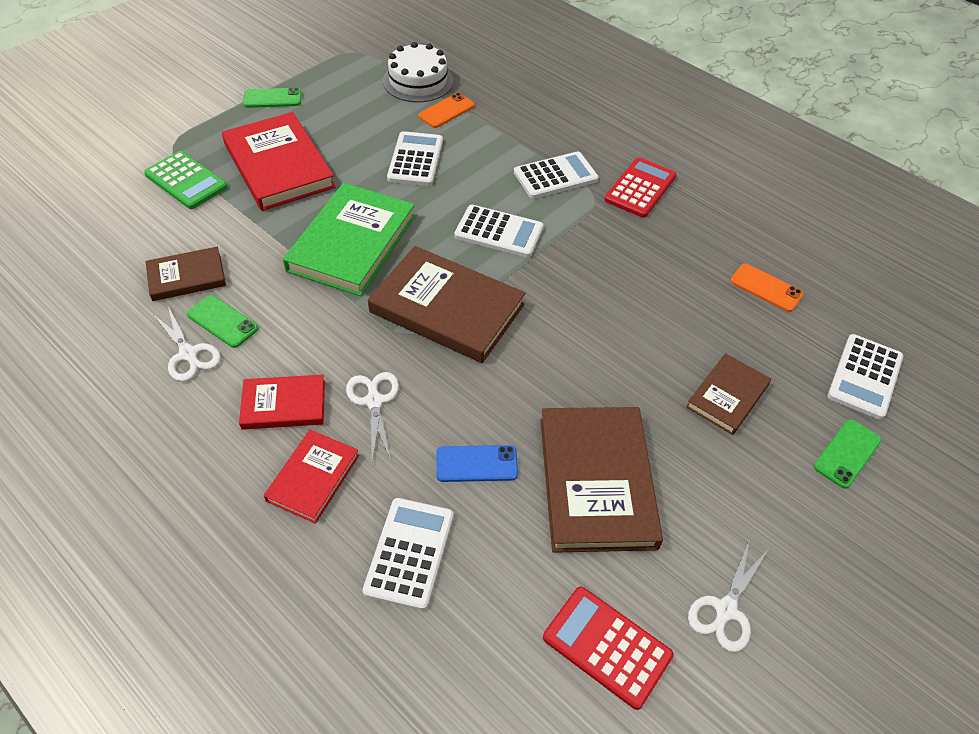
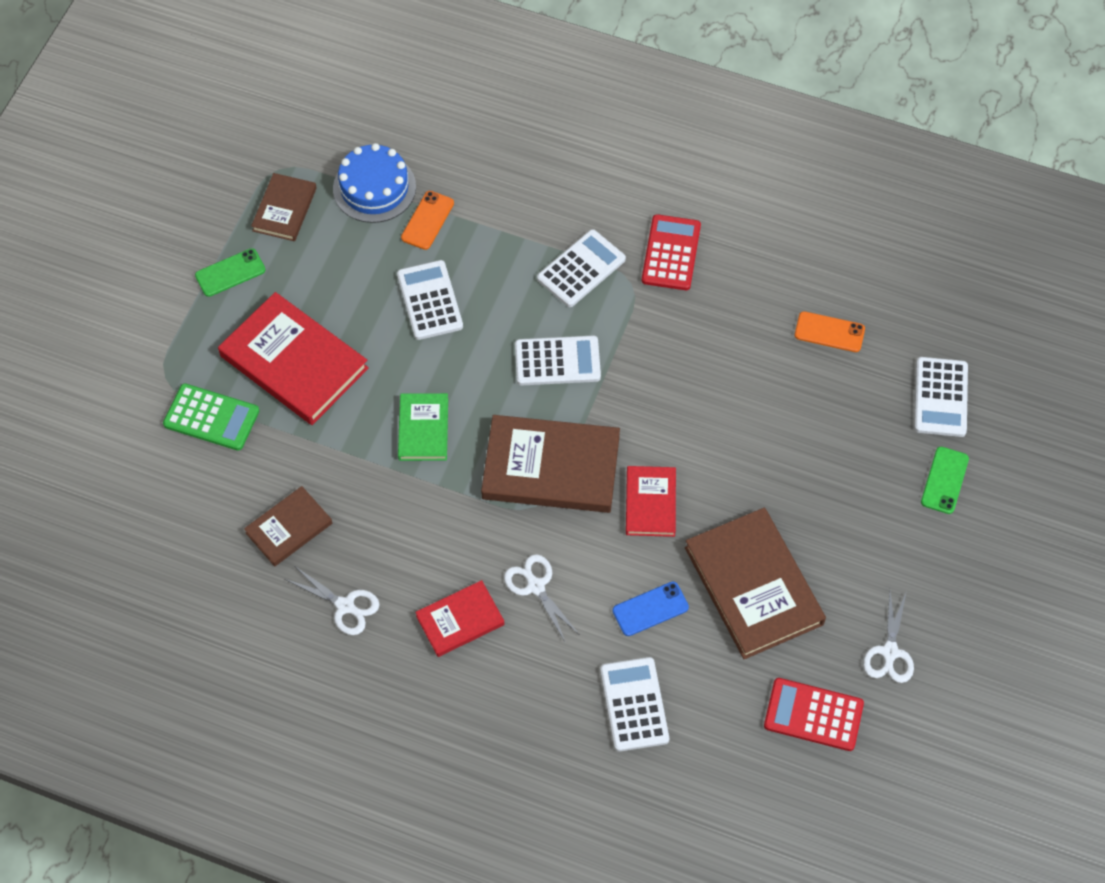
camera: 20 degrees left, 10 degrees up
(222, 321) = (354, 561): green phone -> none
(313, 478) = (523, 674): red book -> red book (650, 503)
(352, 243) = (423, 429): green book -> green book, size x0.56
(418, 81) = (374, 188): white cake -> blue cake
(727, 396) = (832, 463): brown book -> brown book (284, 209)

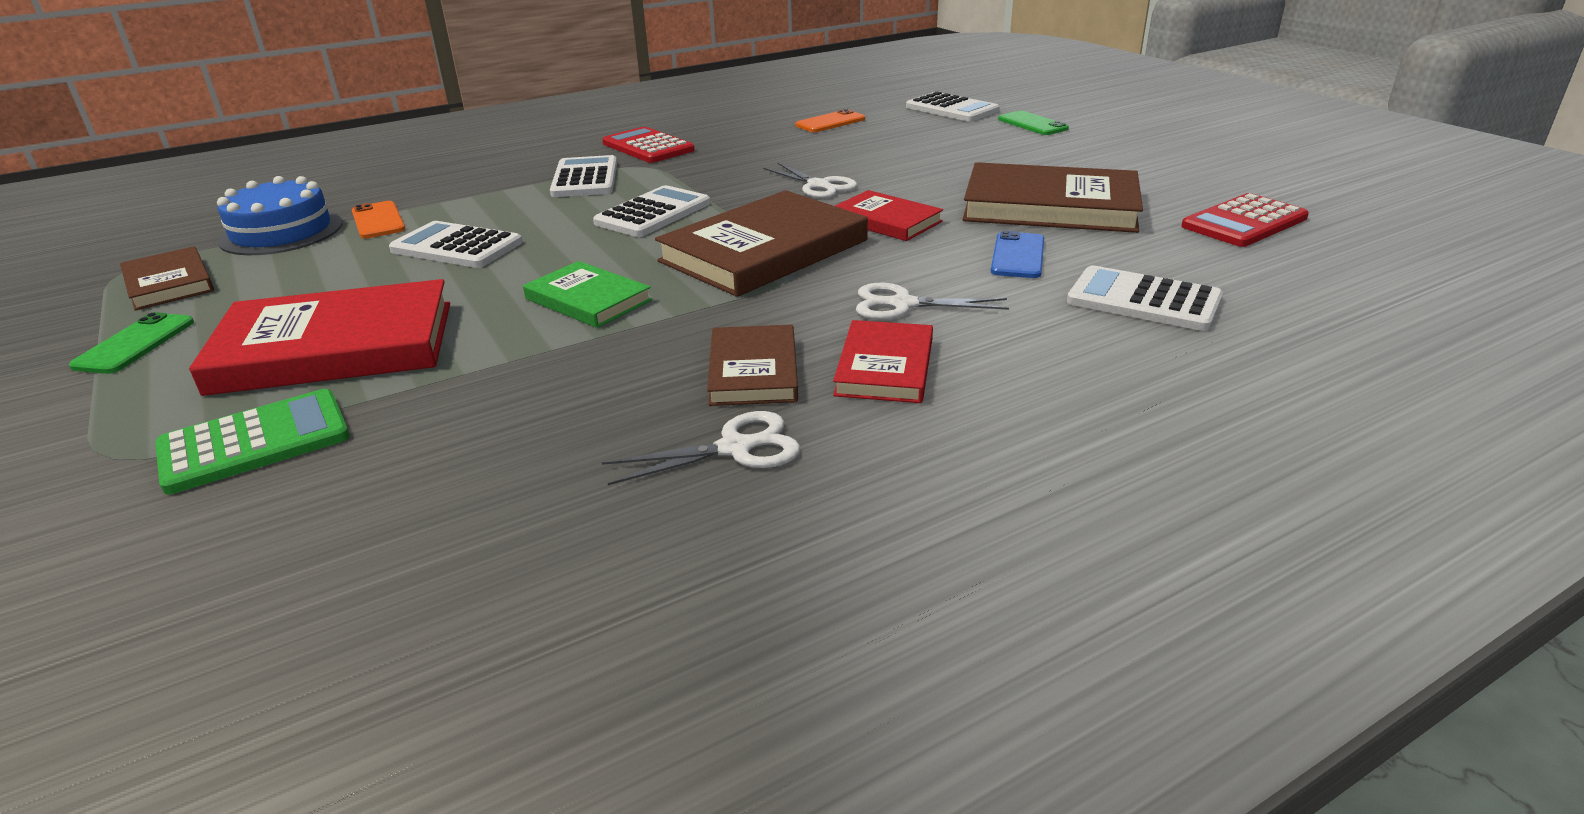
camera: 50 degrees left, 30 degrees down
(289, 528) = (537, 446): brown book -> brown book (753, 371)
(889, 653) = (1196, 178): white scissors -> white scissors (819, 186)

